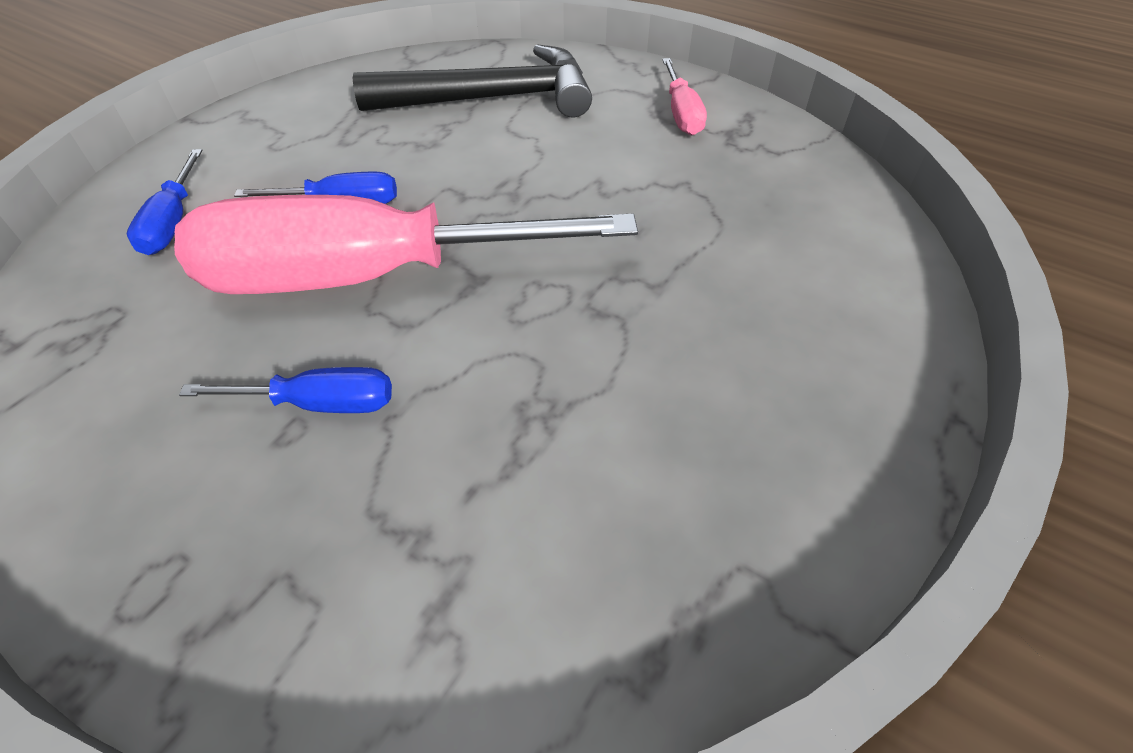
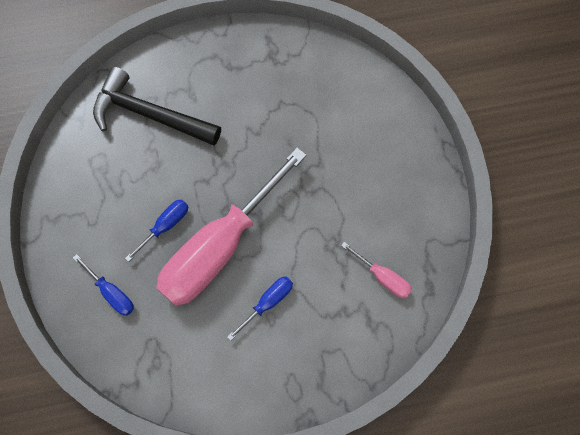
camera: 45 degrees left, 20 degrees up
(491, 99) = (150, 115): black hammer -> black hammer turned 105 degrees counterclockwise
(681, 113) = (240, 59): pink screwdriver -> pink screwdriver (382, 277)

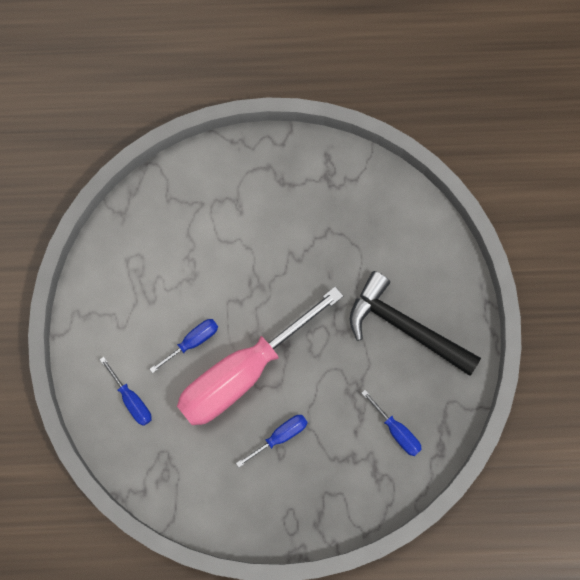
camera: 10 degrees right, 5 degrees up
(150, 115) = (193, 221): black hammer -> black hammer (405, 327)
(382, 277) = (396, 431): pink screwdriver -> blue screwdriver

